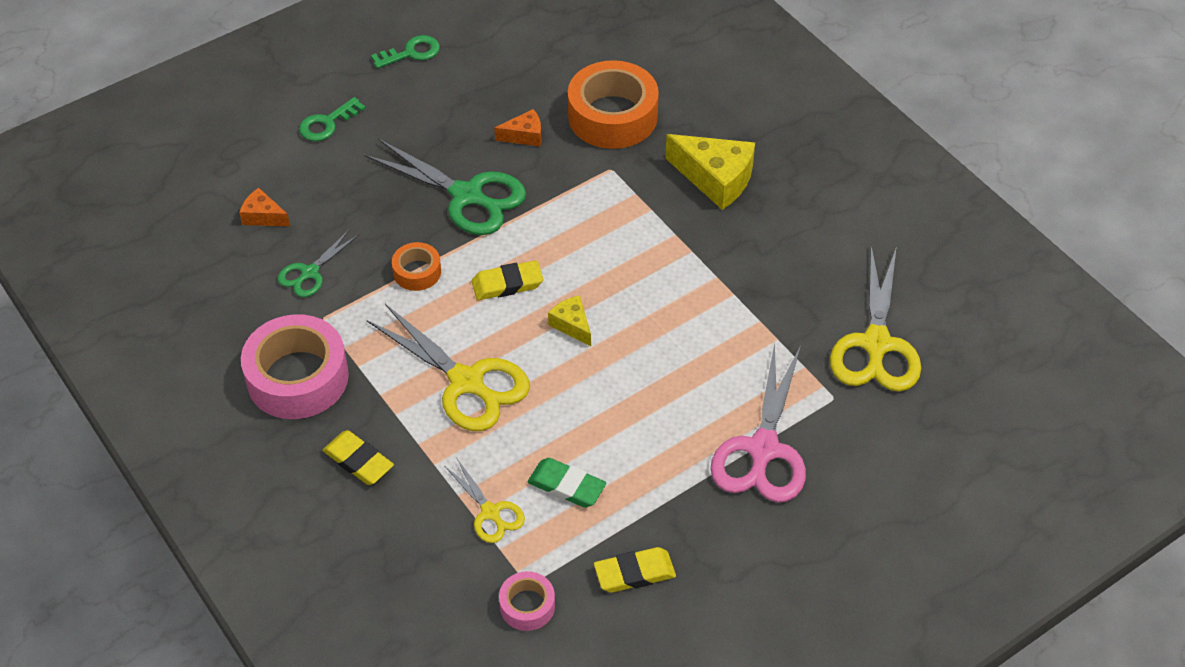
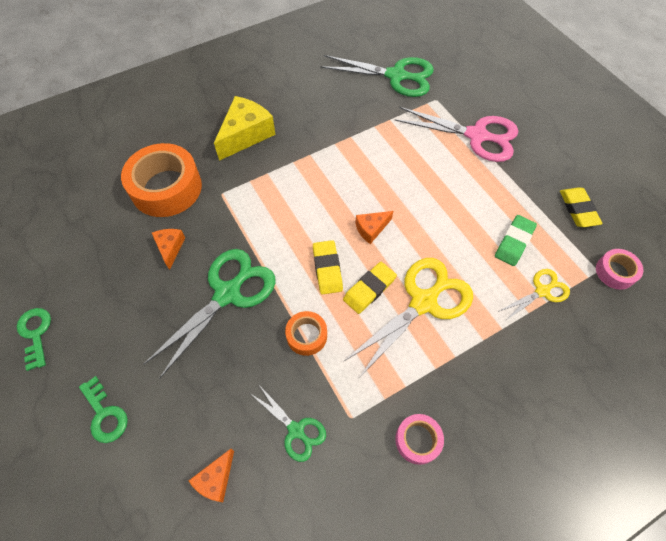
camera: 85 degrees left, 10 degrees up
(297, 377) = (417, 440): pink tape -> pink tape, size x0.50
(358, 461) = (504, 386): yellow eraser -> yellow eraser (369, 289)
(572, 325) = (371, 229): yellow cheese -> orange cheese
(876, 344) = (396, 76): yellow scissors -> green scissors

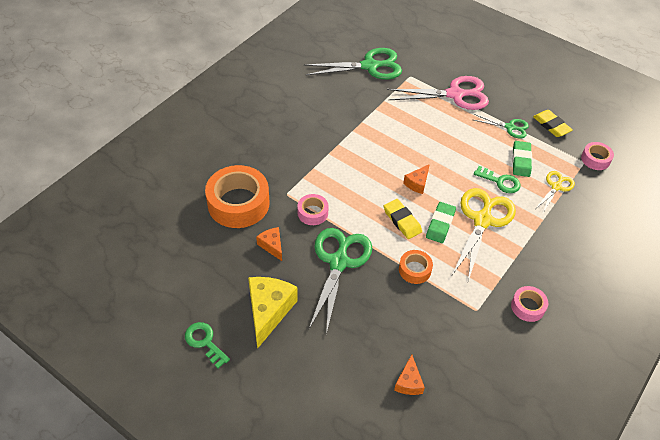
camera: 25 degrees left, 10 degrees down
(105, 414) = (300, 374): green key -> green key (500, 181)
(235, 225) = (312, 213): none -> pink tape
(246, 135) = (277, 144): yellow cheese -> yellow cheese (269, 311)
(296, 430) = (444, 331): green scissors -> green scissors (510, 127)
(369, 289) = (440, 224): yellow eraser -> green eraser

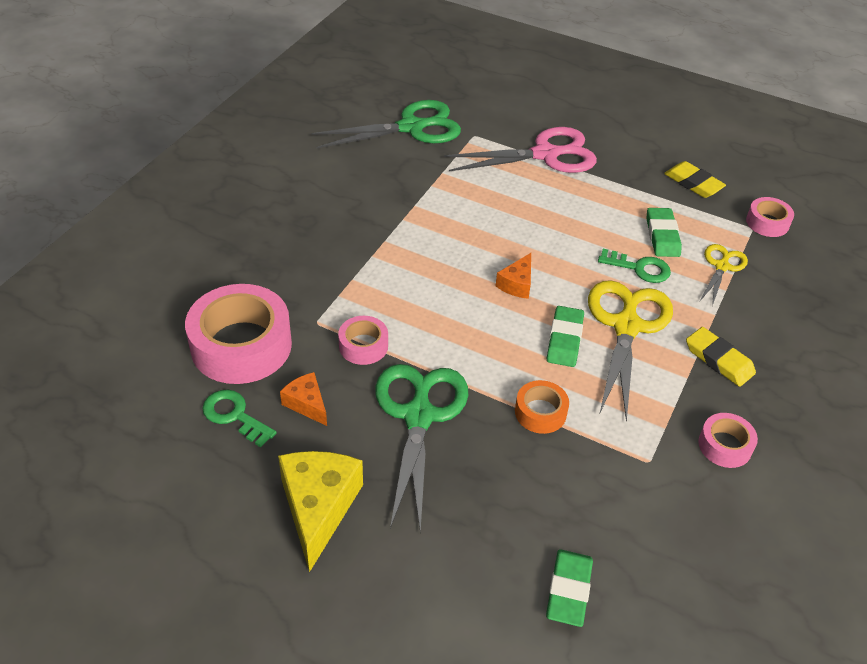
camera: 10 degrees left, 5 degrees down
(205, 342) = (218, 574): green key -> green key (234, 415)
(238, 203) = (241, 345): orange tape -> pink tape
(402, 221) = (505, 341): yellow eraser -> yellow eraser (719, 360)
(408, 382) = (568, 590): orange cheese -> green eraser
(510, 127) = (635, 191): green scissors -> none

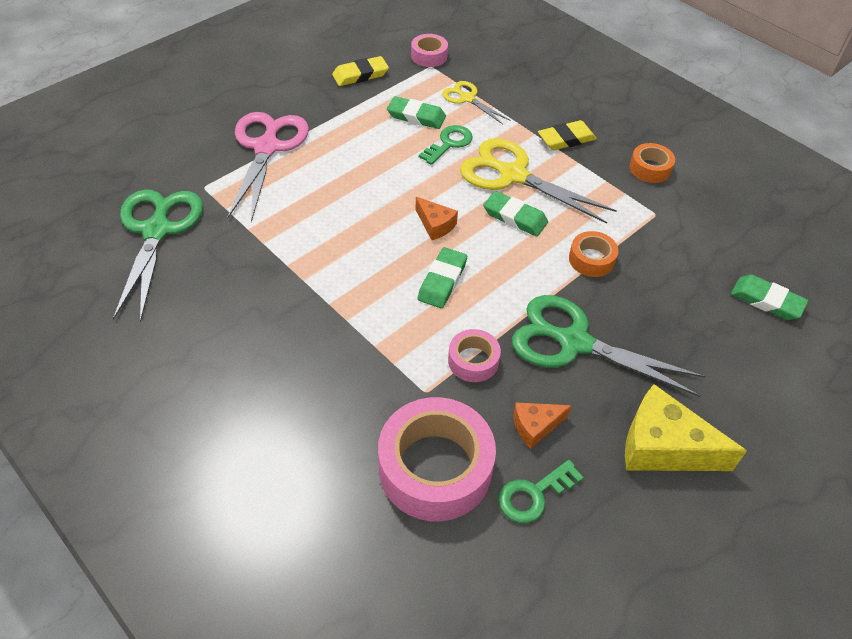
camera: 70 degrees left, 5 degrees up
(448, 305) = (442, 281): none -> green eraser
(725, 445) = (650, 168): pink tape -> orange tape

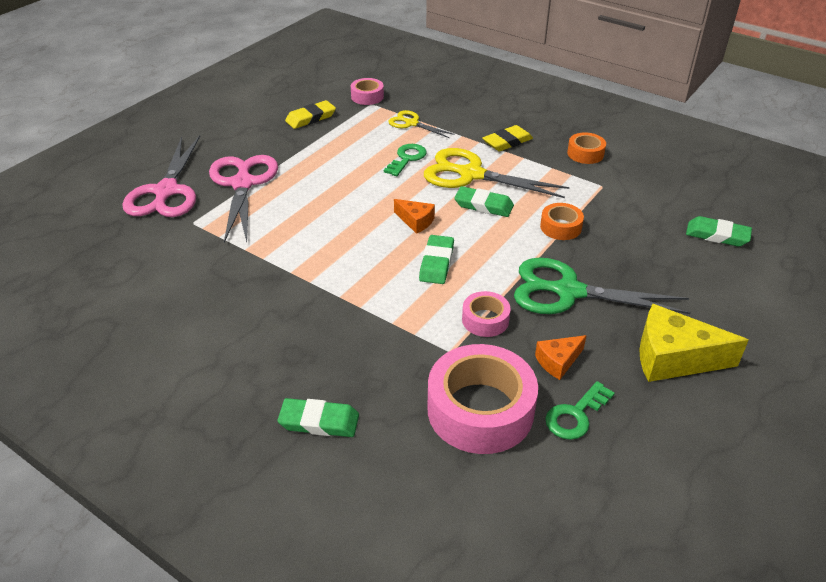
camera: 10 degrees left, 10 degrees down
(157, 230) = (158, 263): green scissors -> none
(186, 144) = (166, 191): none -> pink scissors
(416, 116) = (371, 142): green eraser -> green eraser (319, 421)

